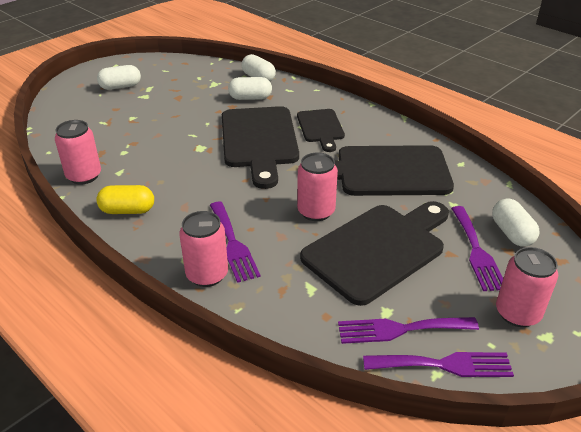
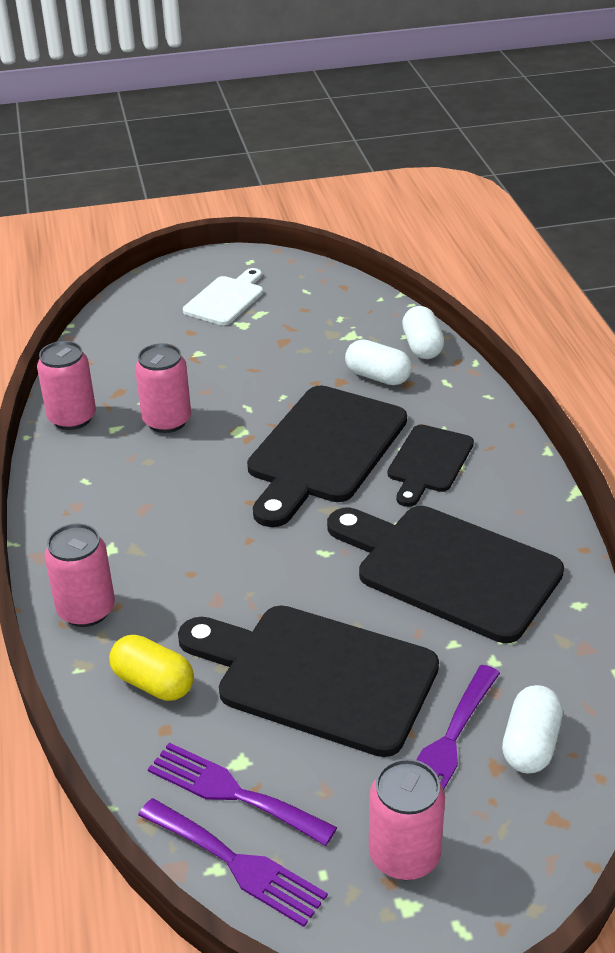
camera: 35 degrees right, 0 degrees up
(120, 87) = (226, 299): white capsule -> white cutting board
(128, 210) = (78, 486): yellow capsule -> yellow capsule (153, 683)
(233, 244) = (151, 584): purple fork -> none
(316, 211) = (293, 586): pink can -> pink can (167, 421)
(378, 249) = (317, 676): black cutting board -> black cutting board turned 150 degrees counterclockwise

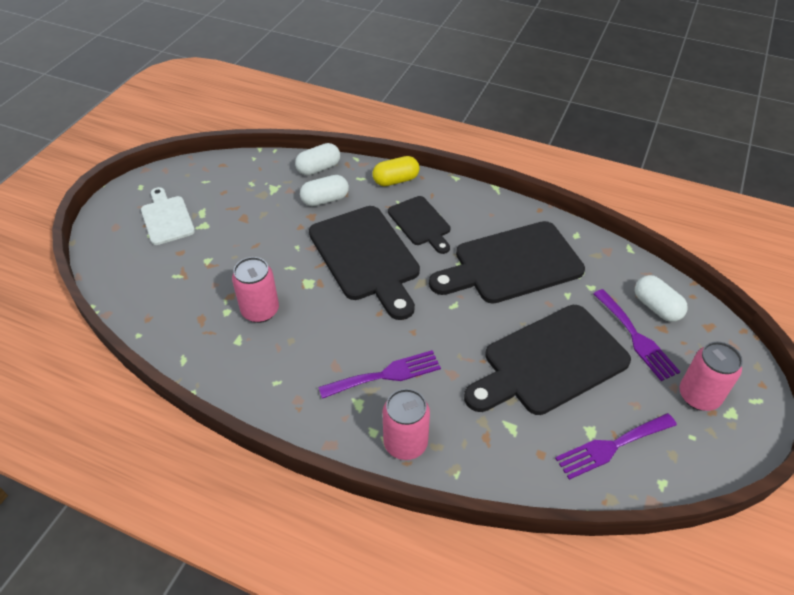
camera: 55 degrees left, 10 degrees up
(72, 418) = (201, 357): pink can -> none
(153, 683) = (498, 440): yellow capsule -> yellow capsule (396, 180)
(237, 864) = (664, 471): purple fork -> purple fork (386, 375)
(422, 346) = (318, 168): white capsule -> white capsule turned 60 degrees counterclockwise

